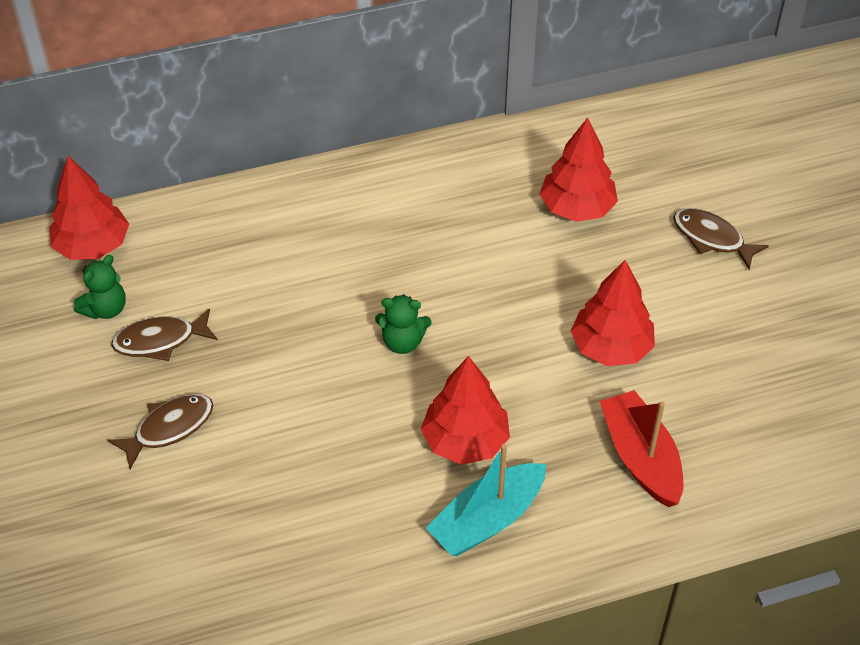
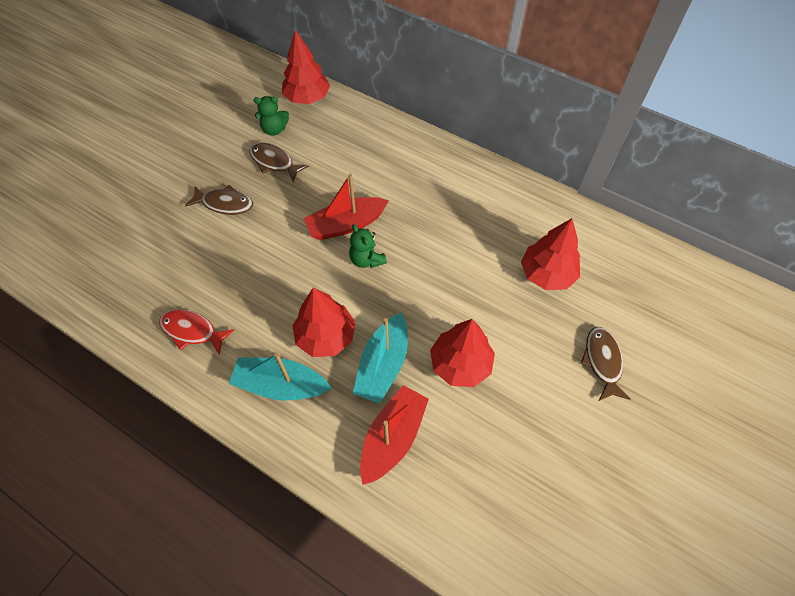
camera: 50 degrees right, 10 degrees up
(329, 567) = (192, 331): none -> red fish
(334, 330) = (346, 225): none -> red boat
(550, 412) = (383, 365): none -> turquoise boat

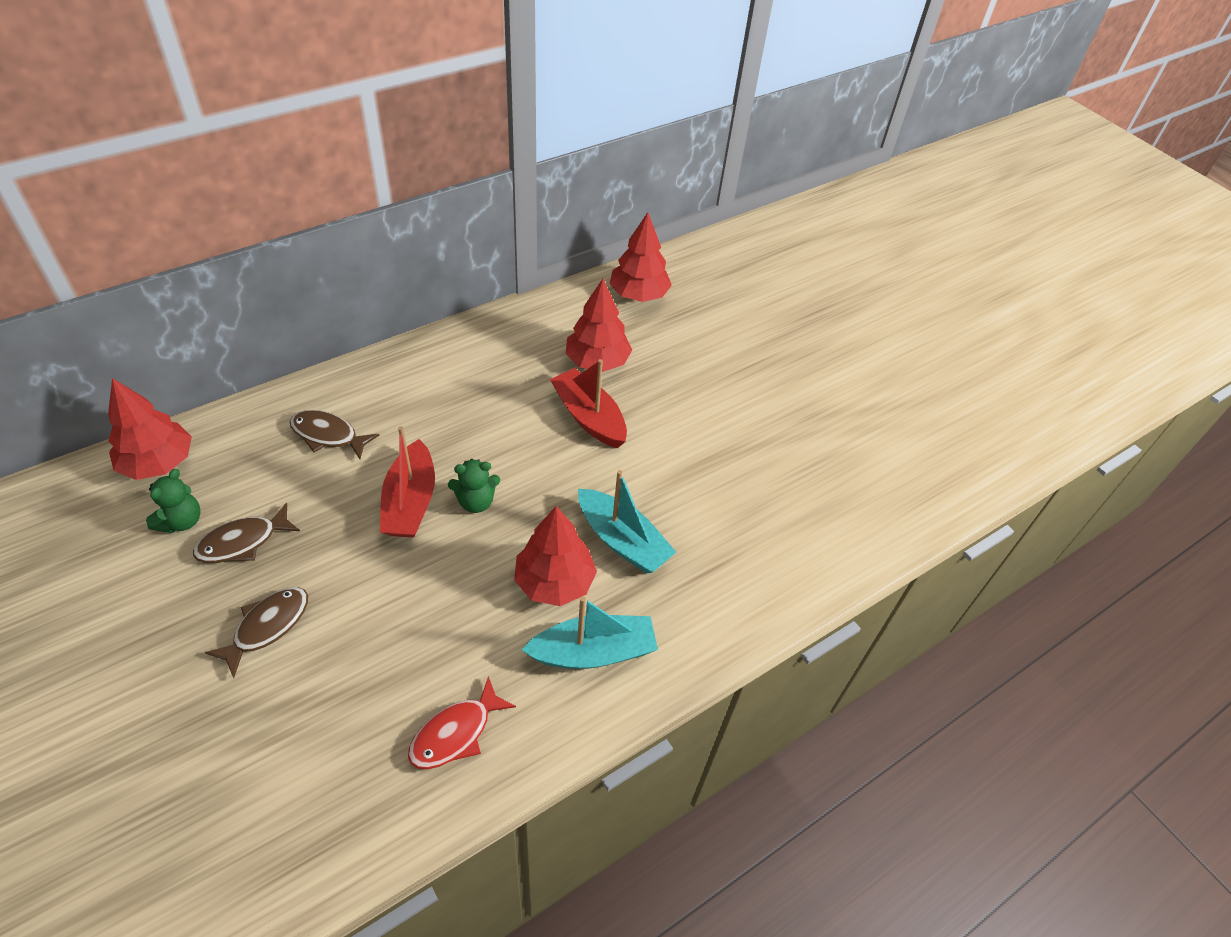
camera: 70 degrees left, 10 degrees down
(281, 385) = (593, 652): turquoise boat -> turquoise boat turned 135 degrees counterclockwise
(393, 437) = (710, 566): red boat -> red boat (589, 417)
(460, 364) = (658, 474): red tree -> red tree (638, 295)
(602, 361) = (713, 369): brown fish -> brown fish (328, 435)

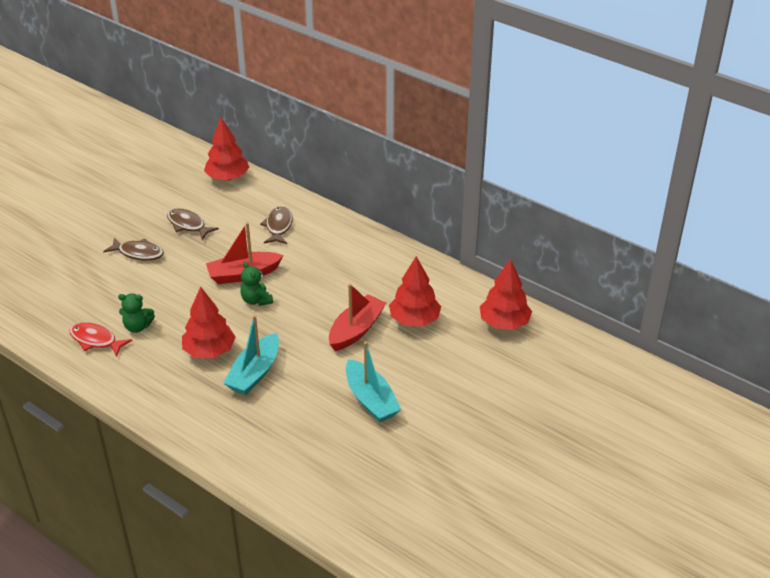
camera: 75 degrees right, 10 degrees down
(181, 521) = (192, 200): green teddy bear -> green teddy bear (137, 327)
(593, 652) = (165, 381): turquoise boat -> turquoise boat (371, 400)

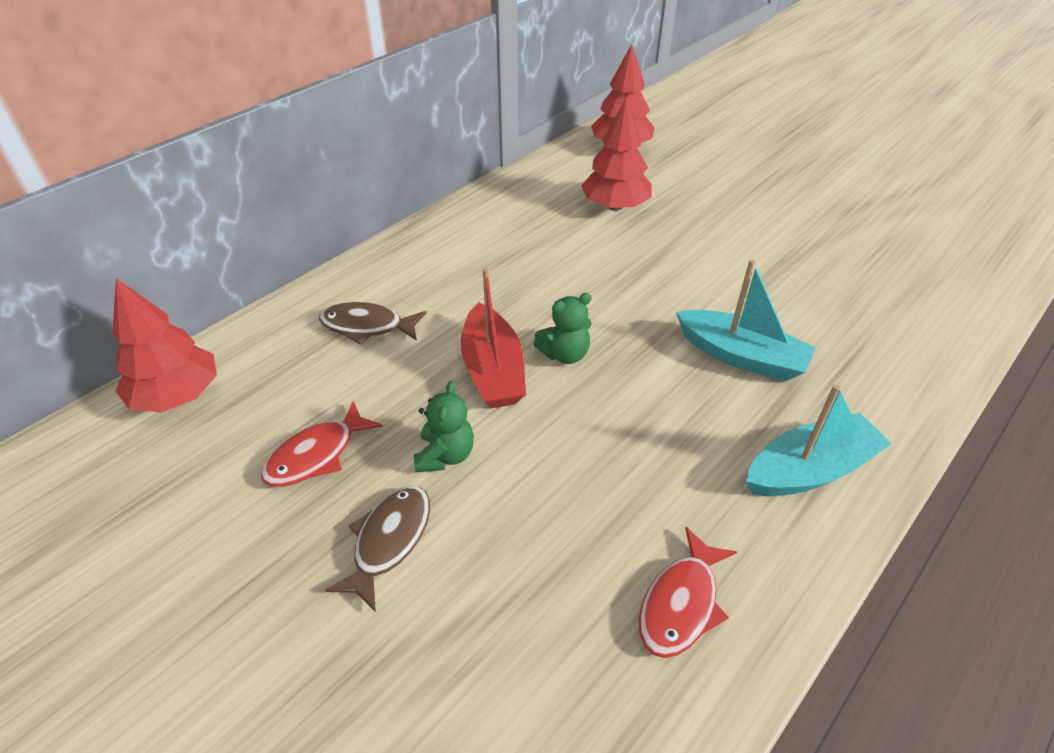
camera: 85 degrees left, 5 degrees up
(137, 327) = (635, 526): green teddy bear -> green teddy bear (445, 455)
(188, 225) = (316, 455): brown fish -> red fish
(209, 351) = (695, 412): red tree -> none
(356, 330) = (636, 254): red boat -> none
(371, 400) = (773, 248): turquoise boat -> turquoise boat (809, 470)

